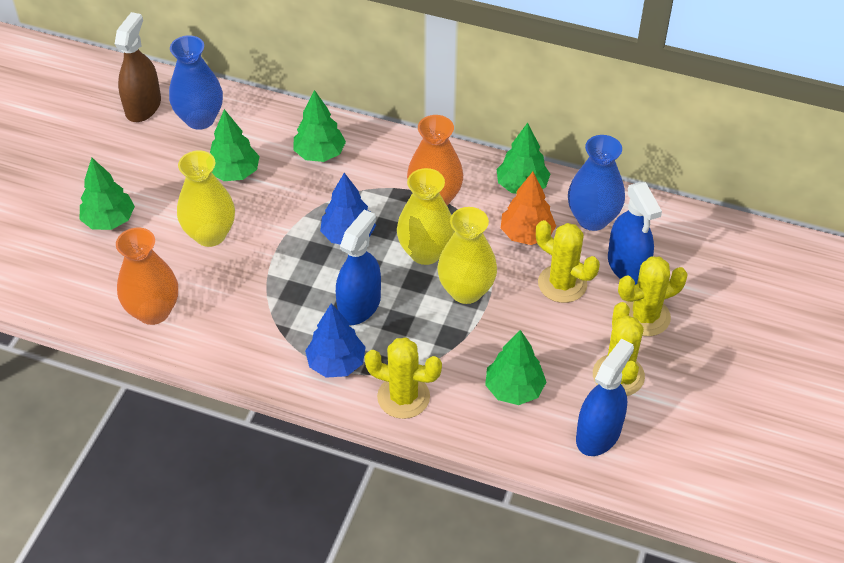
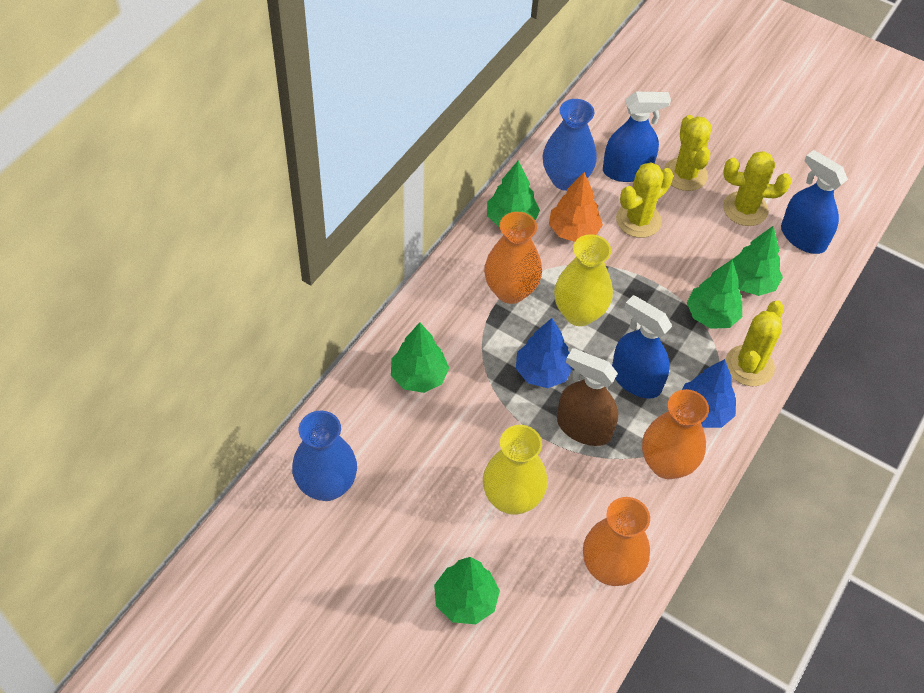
camera: 80 degrees left, 5 degrees up
(143, 107) = (284, 544): brown spray bottle -> brown spray bottle (584, 428)
(234, 173) = (425, 462): green tree -> green tree (711, 315)
(269, 340) = (667, 464): none -> orange vase
(466, 291) = (633, 292): yellow vase -> none

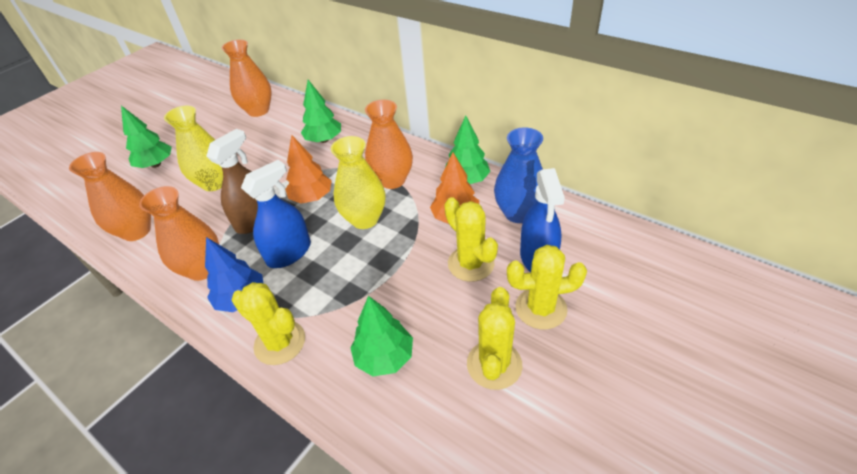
camera: 100 degrees right, 10 degrees down
(326, 485) = (258, 111): blue vase -> orange vase
(542, 372) = (312, 197): blue tree -> orange tree
(711, 315) = (347, 315): green tree -> none
(803, 237) = (450, 427): blue spray bottle -> none

